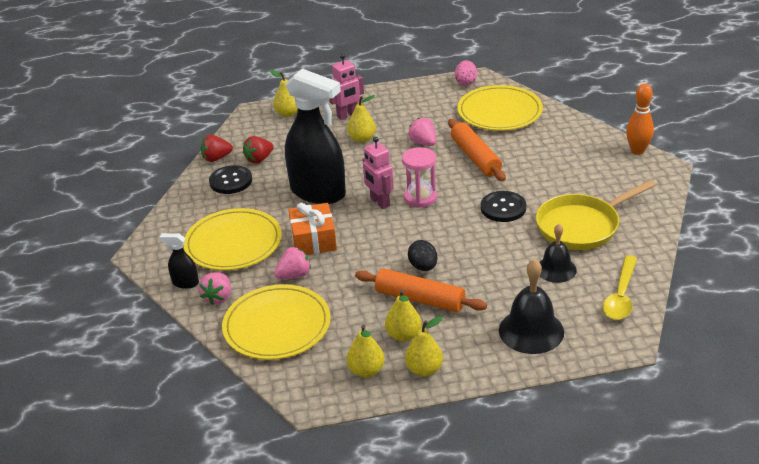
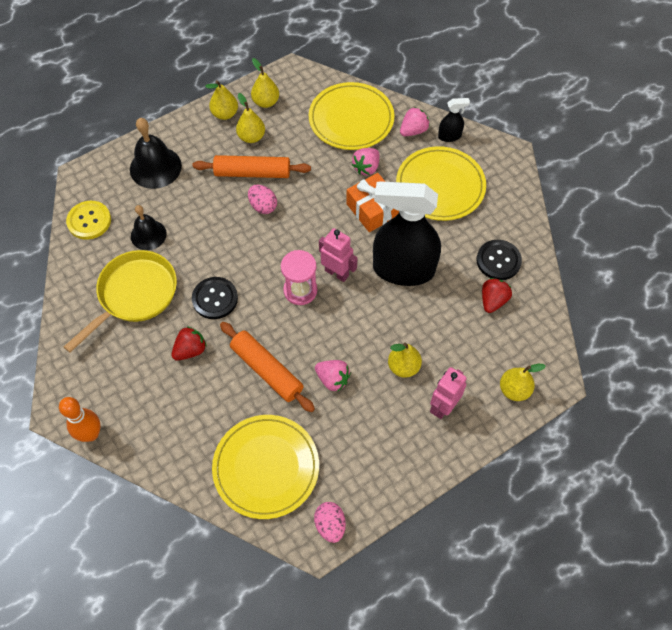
camera: 155 degrees right, 25 degrees up
(216, 158) = (537, 289): red strawberry -> red strawberry (190, 350)
(218, 297) = (413, 130): pink strawberry -> pink strawberry turned 60 degrees clockwise
(423, 267) = (263, 206): black egg -> pink egg
(621, 296) = (89, 221): yellow spoon -> yellow button

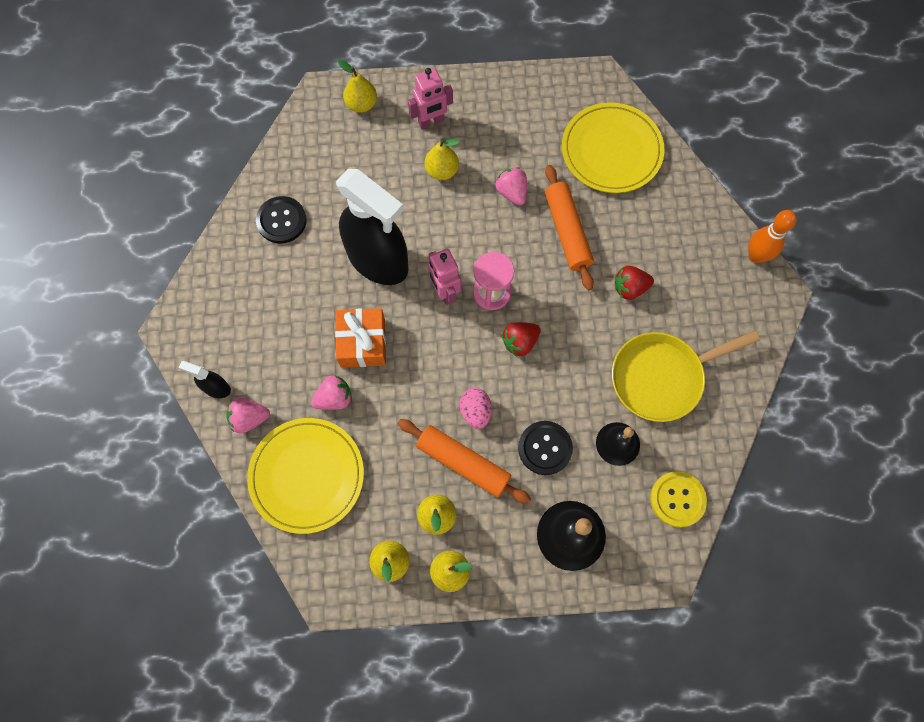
camera: 150 degrees left, 10 degrees up
(215, 299) = (581, 329): black button -> black button (545, 448)
(330, 525) = (582, 83): pink egg -> none
(440, 186) = (274, 331): yellow plate -> none
(493, 301) = (318, 186): red strawberry -> red strawberry (520, 342)

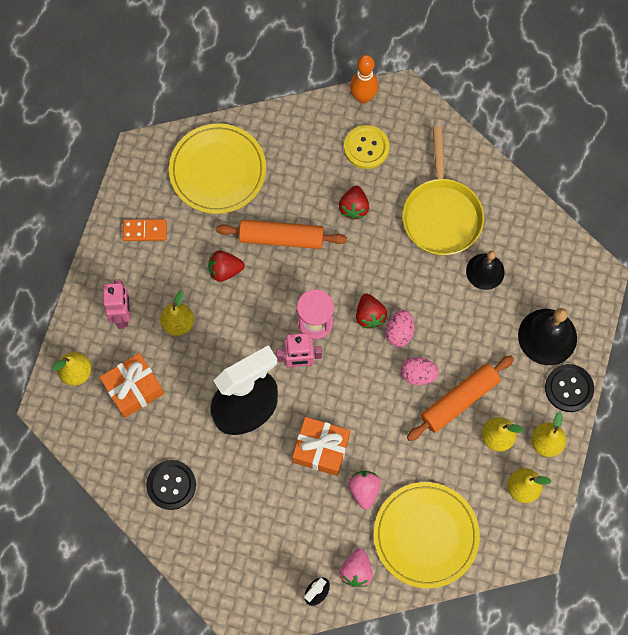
camera: 70 degrees left, 0 degrees up
(363, 156) = (134, 389): none -> orange gift
(512, 192) = (225, 270): pink strawberry -> red strawberry
(513, 377) = (399, 332): none -> pink egg
(522, 110) = (145, 231): none -> orange domino
(545, 448) = (469, 330): black button -> black button (569, 388)
(677, 499) = (545, 244): yellow button -> yellow button (366, 147)

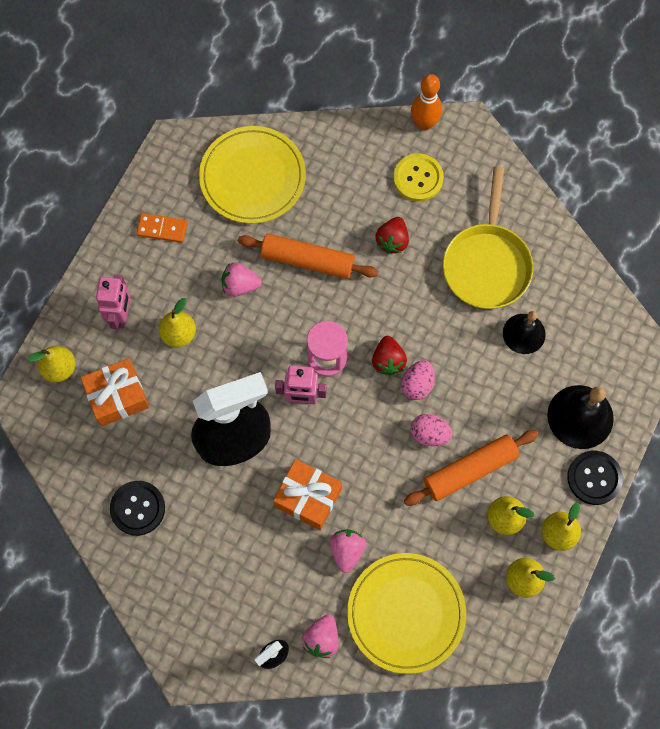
camera: 10 degrees right, 0 degrees up
(225, 270) = (240, 285): red strawberry -> pink strawberry

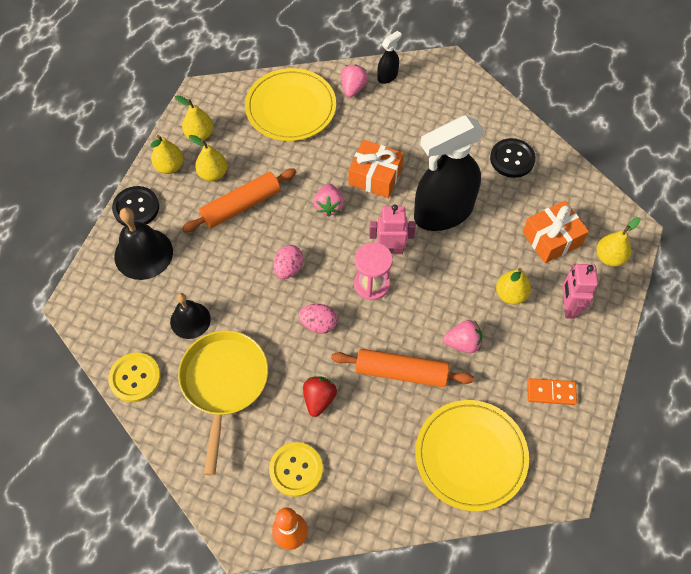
camera: 175 degrees right, 10 degrees down
(347, 551) = (339, 143): pink strawberry -> pink strawberry (329, 206)
(388, 360) = (316, 286): red strawberry -> none
(429, 434) = (276, 230): pink egg -> pink egg (318, 324)
(577, 277) = (135, 378): none -> yellow button

